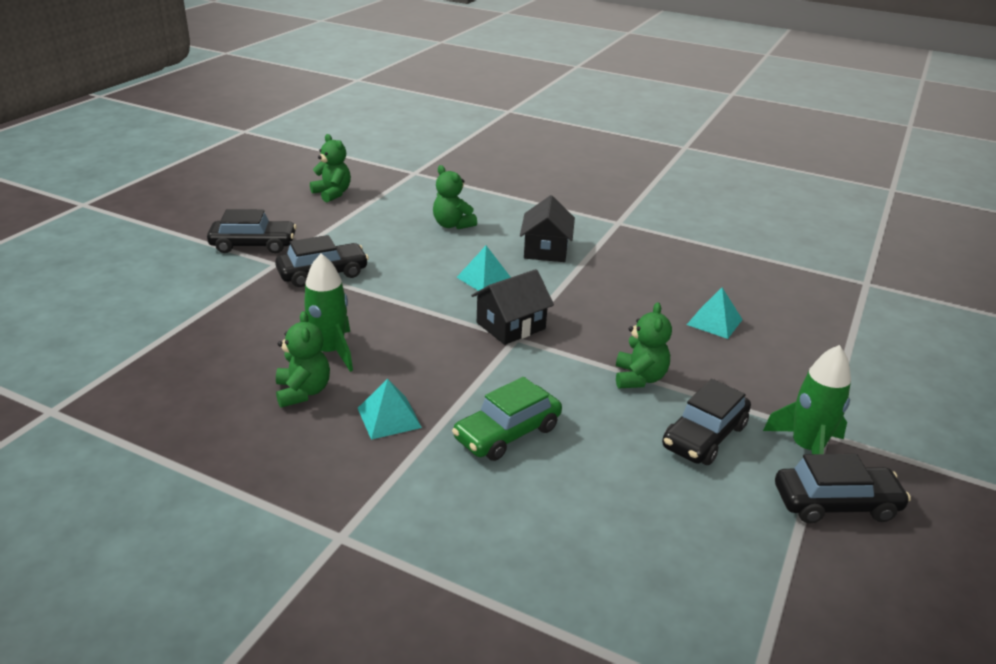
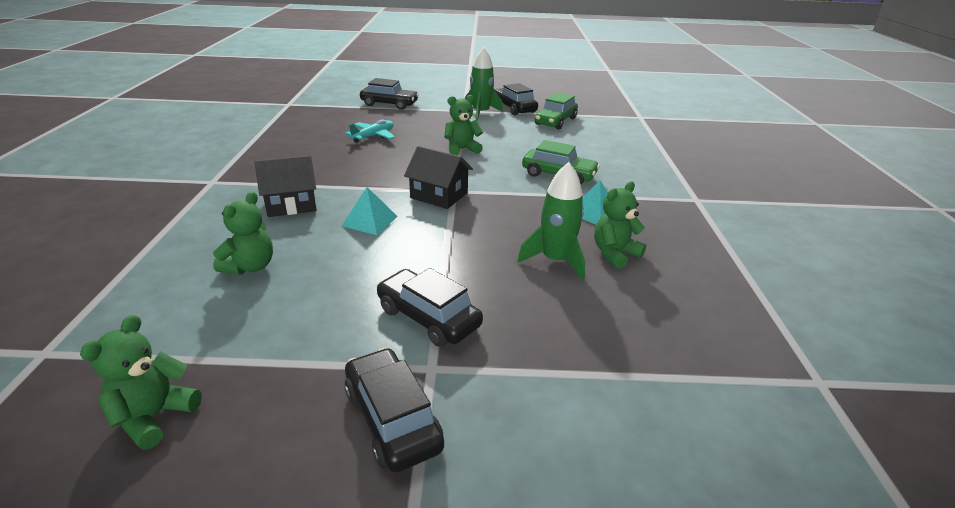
camera: 115 degrees left, 0 degrees up
(704, 436) = (497, 131): black car -> black car (389, 104)
(714, 322) = (373, 136): turquoise pyramid -> turquoise plane
(742, 532) = (555, 121): none -> green car

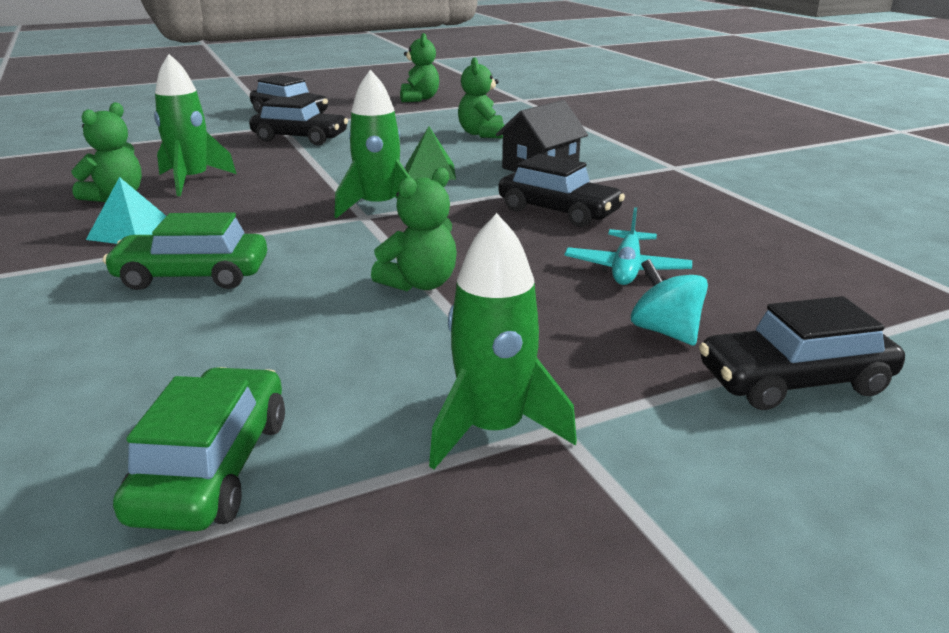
camera: 155 degrees right, 5 degrees down
(370, 221) = (430, 172): turquoise pyramid -> green pyramid
(400, 119) = (665, 331): none -> turquoise spinning top
(439, 195) = (379, 207): black house -> green rocket
(514, 108) = (403, 508): black car -> black car (558, 211)

